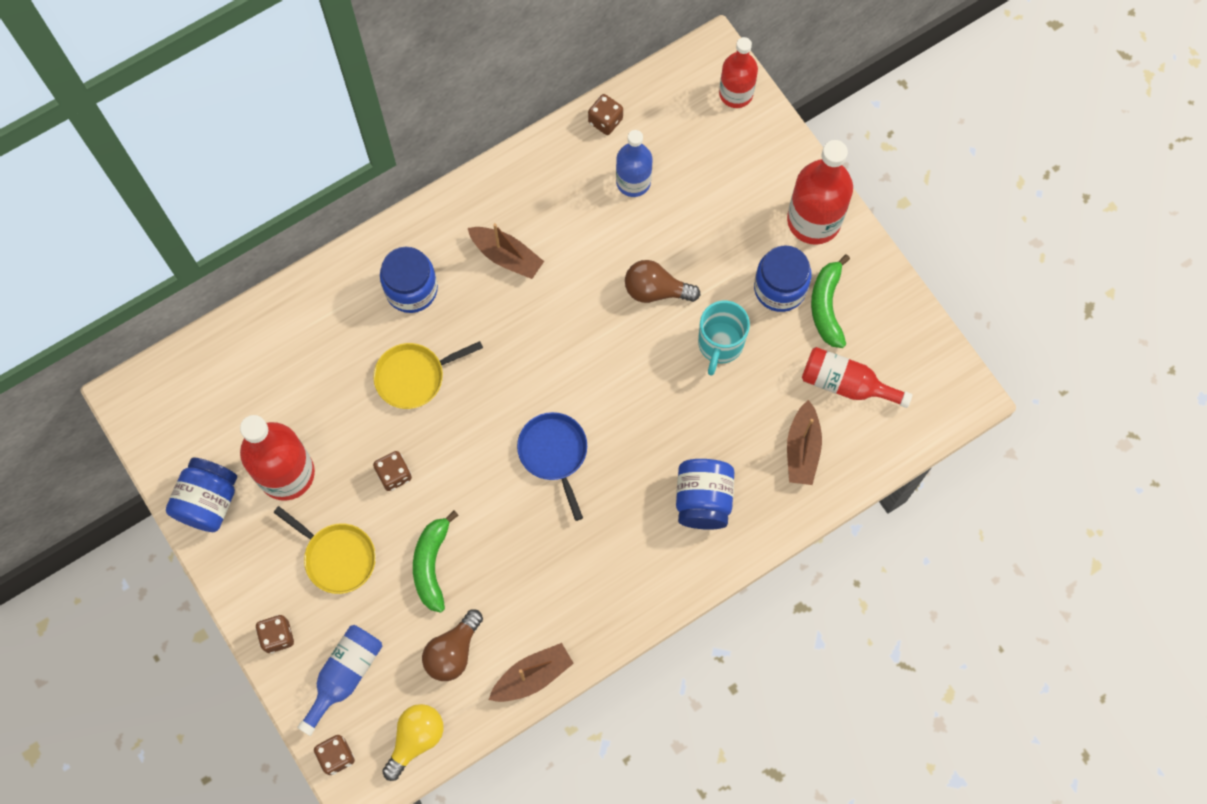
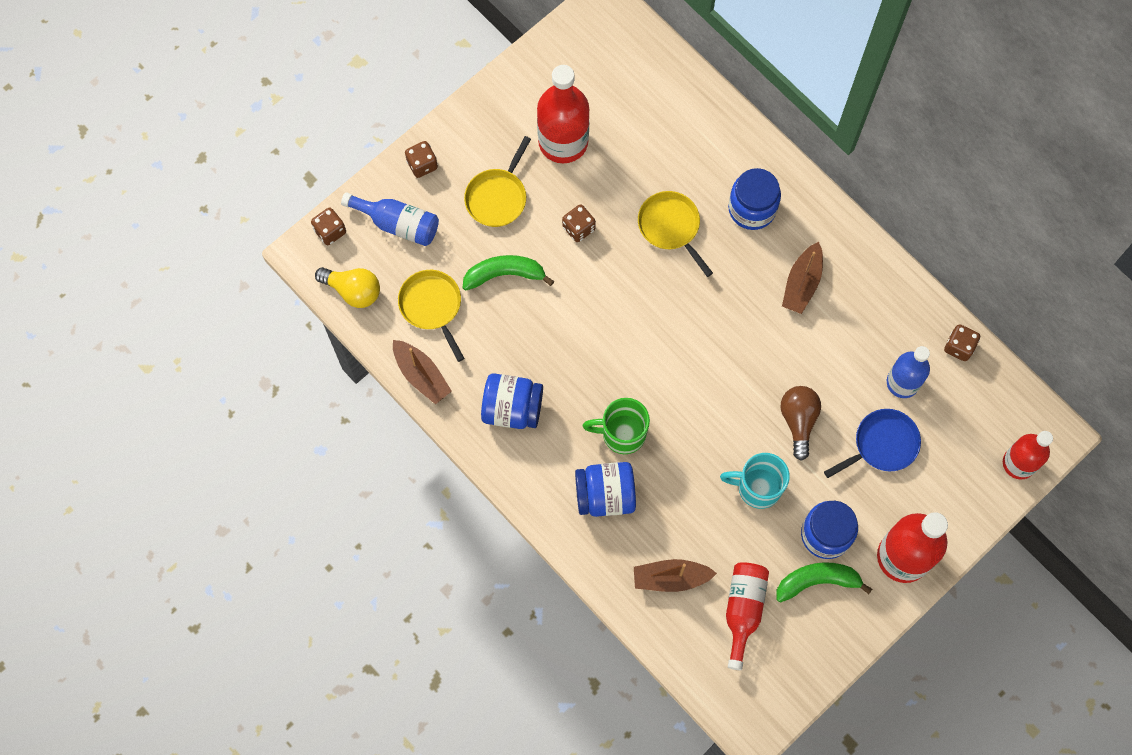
camera: 80 degrees right, 0 degrees up
(208, 502) = (527, 86): blue jar -> blue jar (512, 408)
(453, 651) = (432, 306): brown light bulb -> yellow pan
(554, 453) = (623, 358): blue pan -> blue pan (882, 444)
(638, 470) = (622, 434): none -> green mug

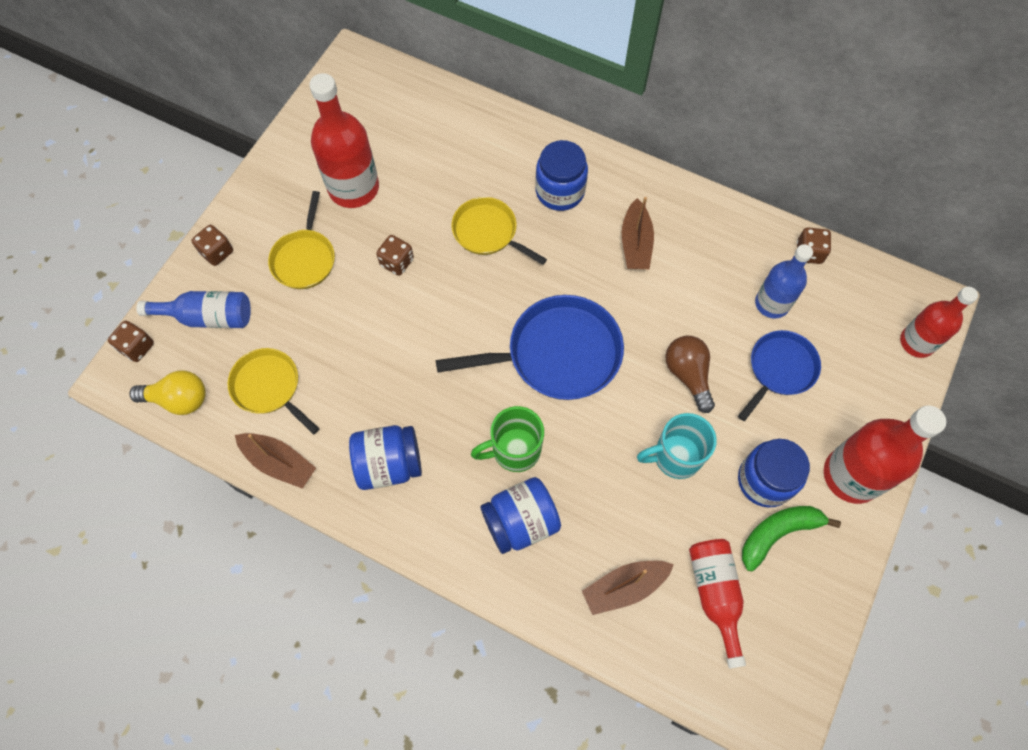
camera: 20 degrees left, 5 degrees down
(504, 274) = (336, 330): green banana -> none
(690, 362) = (557, 354): none -> blue pan

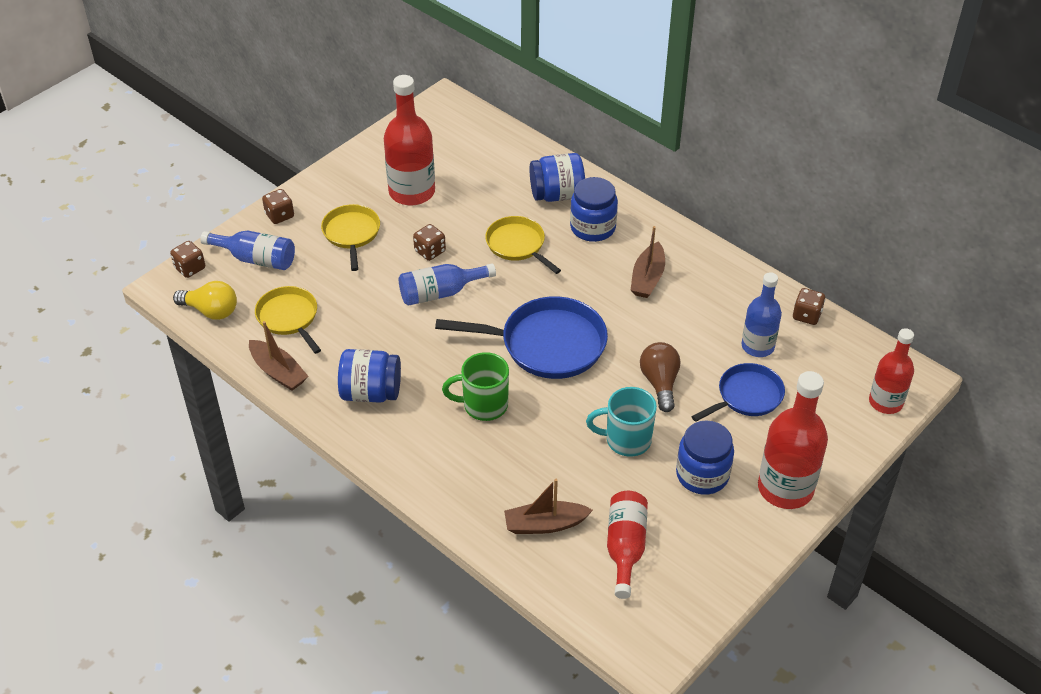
camera: 15 degrees right, 20 degrees down
(304, 259) = (351, 234): yellow pan -> yellow pan turned 150 degrees clockwise
(425, 314) = (441, 293): none -> blue bottle
(520, 522) = (470, 457): blue jar -> blue jar (557, 195)
(778, 533) = (700, 516): green banana -> none

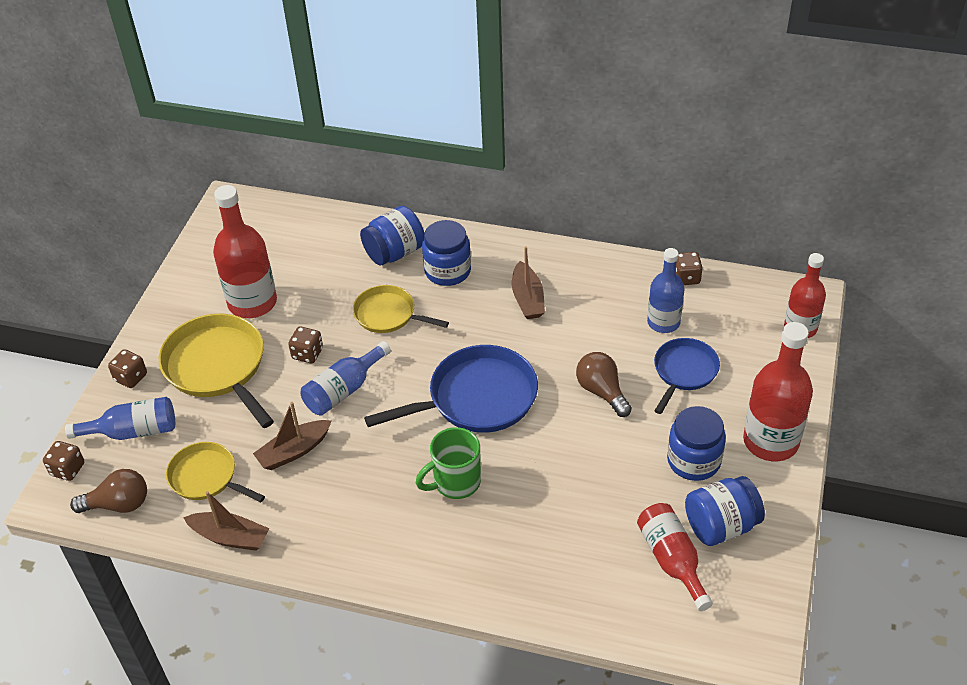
camera: 25 degrees left, 0 degrees up
(211, 311) = (118, 504): yellow light bulb -> brown light bulb
(351, 234) = (218, 367): yellow pan -> yellow pan, size x1.64
(371, 392) = (338, 517): blue jar -> blue jar (721, 526)
(545, 524) = (586, 572): brown boat -> brown boat (294, 451)
(626, 440) = (607, 458): turquoise mug -> none

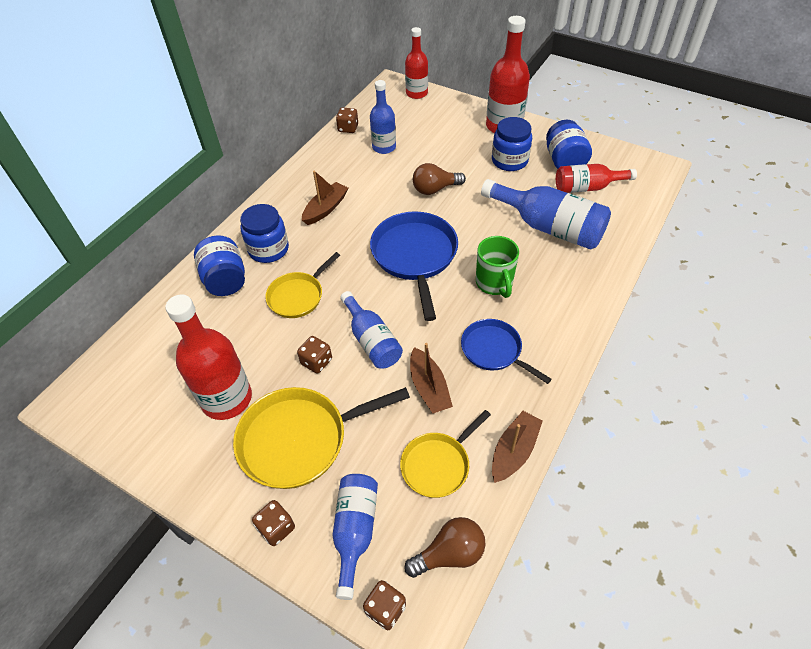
camera: 75 degrees left, 5 degrees up
(118, 504) = (449, 554): brown light bulb -> brown light bulb turned 60 degrees clockwise
(527, 299) = (325, 209): brown boat -> brown boat turned 60 degrees counterclockwise
(573, 524) = (548, 227): none -> blue bottle
(684, 372) = (432, 148): blue pan -> blue pan (494, 350)

